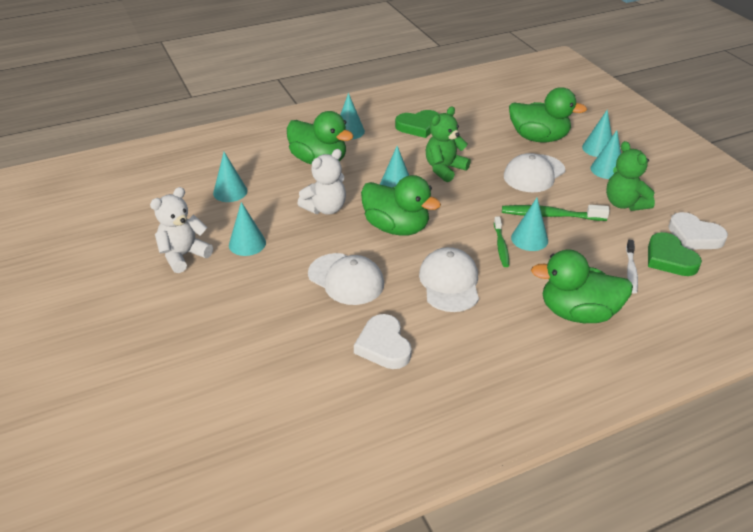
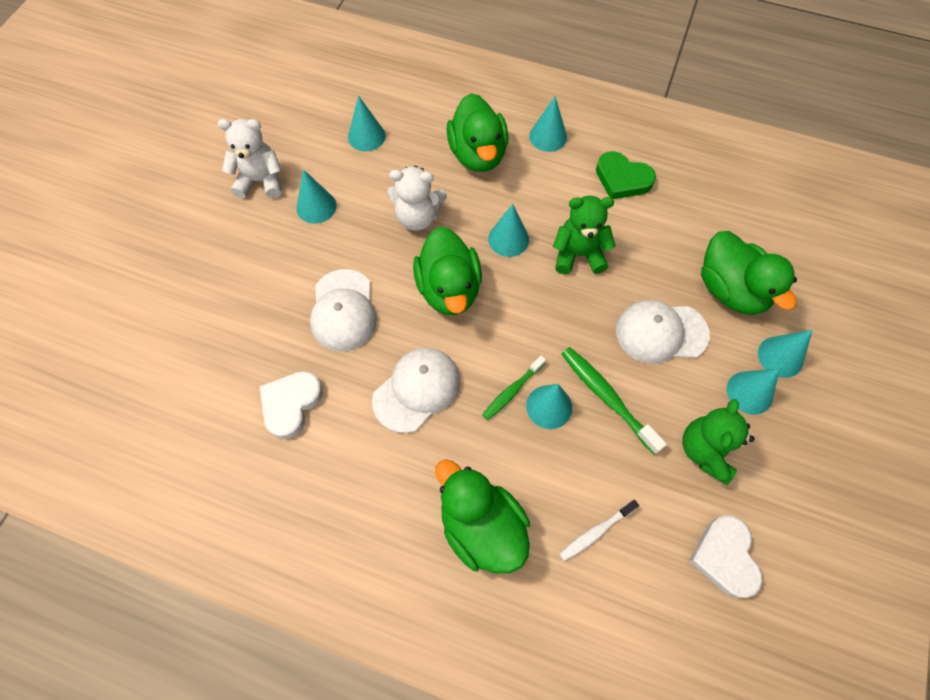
camera: 45 degrees right, 25 degrees up
(669, 259) = (656, 556): green heart -> none

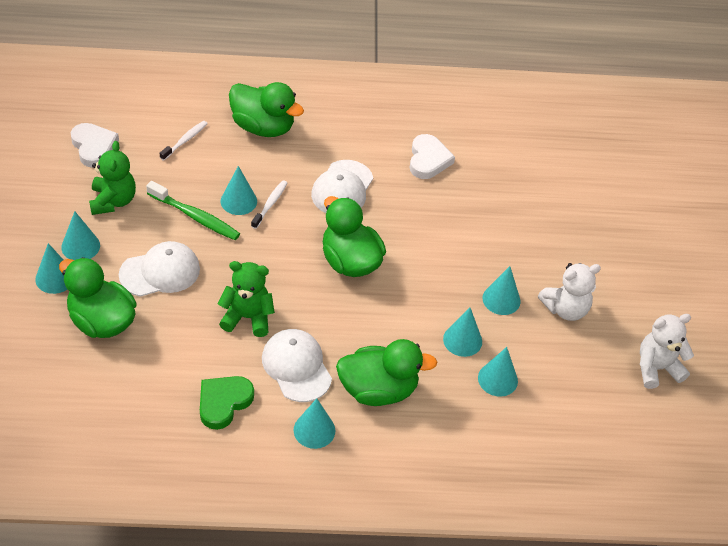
camera: 155 degrees right, 15 degrees down
(343, 310) = (427, 225): white cap -> white cap (296, 367)
(417, 217) = (406, 313): white teddy bear -> white teddy bear (657, 368)
(478, 154) = (378, 390): green duck -> green duck turned 120 degrees clockwise
(508, 239) = (316, 315): turquoise cone -> turquoise cone (462, 340)
(512, 391) = (270, 204): green toothbrush -> white toothbrush
(578, 254) = (247, 317): green teddy bear -> green teddy bear turned 150 degrees counterclockwise
(622, 179) = (223, 402): green heart -> green heart turned 60 degrees counterclockwise

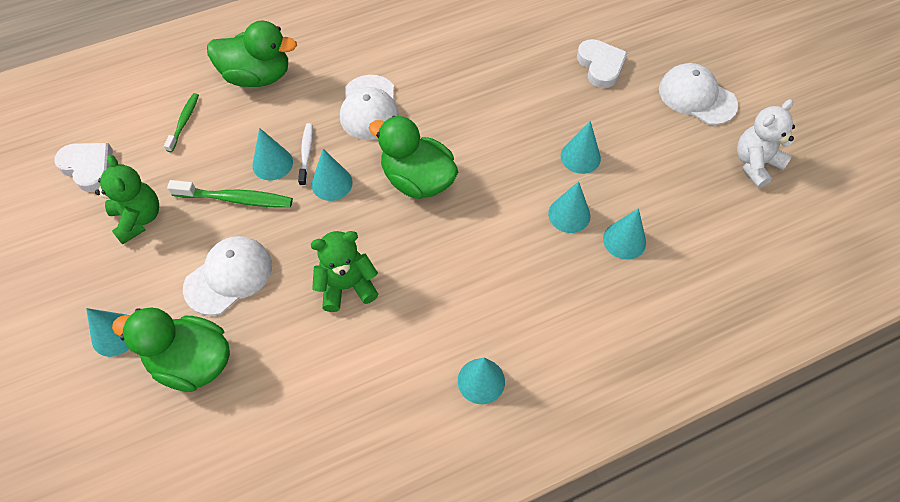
camera: 20 degrees left, 10 degrees up
(80, 246) = (126, 285): turquoise cone -> turquoise cone (332, 183)
(185, 140) = (184, 122): white toothbrush -> green toothbrush
(223, 402) = (372, 395): green heart -> none
(296, 367) = (425, 318): white cap -> white cap (696, 97)
(378, 390) = (519, 305): green duck -> none
(428, 160) = (435, 46): white heart -> white heart (600, 66)
(565, 309) = (642, 141): white teddy bear -> none

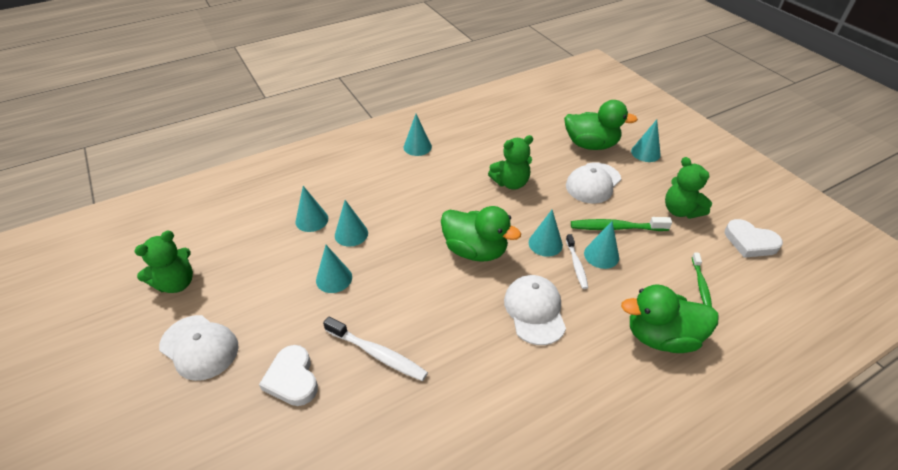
camera: 175 degrees right, 15 degrees down
(526, 80) = (377, 354): none -> white toothbrush
(755, 164) = (176, 283): white teddy bear -> green teddy bear

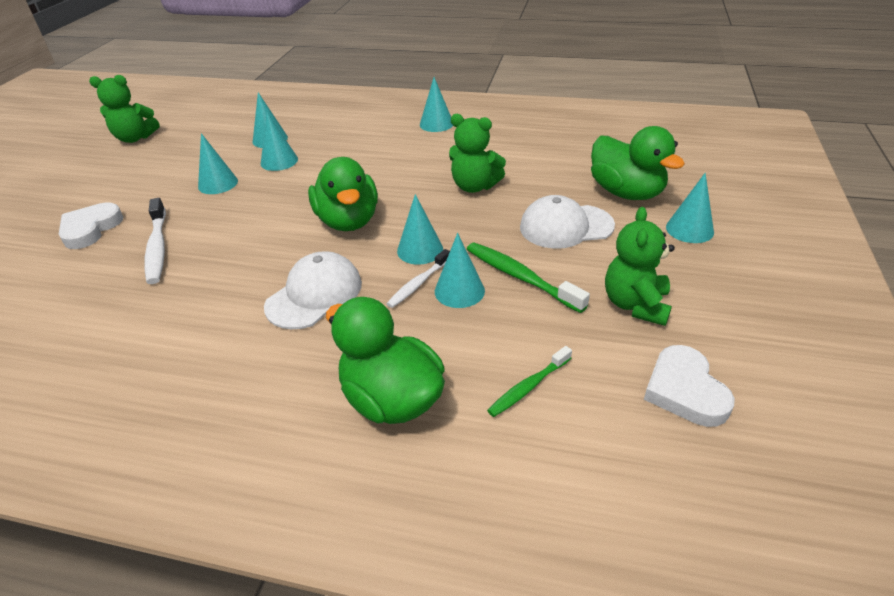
camera: 45 degrees right, 5 degrees down
(199, 347) = (84, 180): white cap -> none

